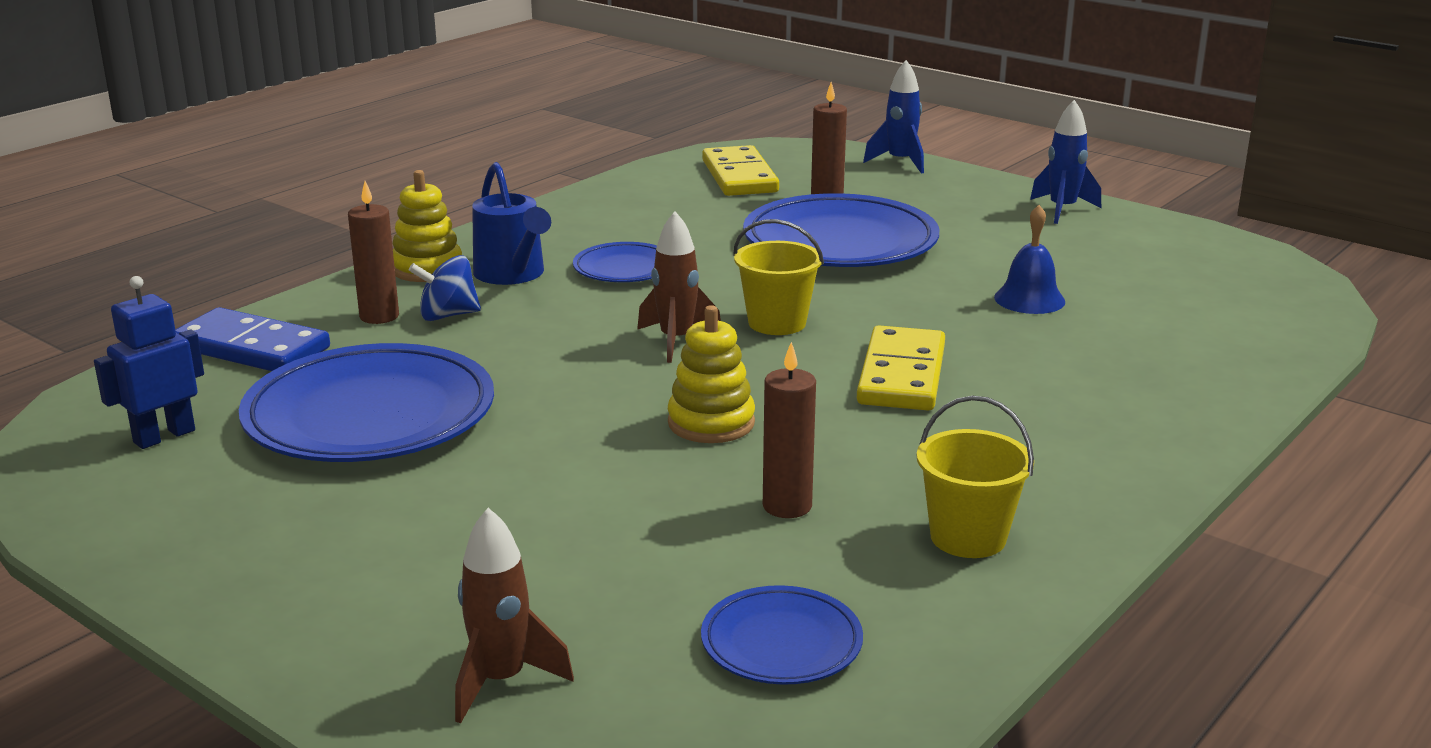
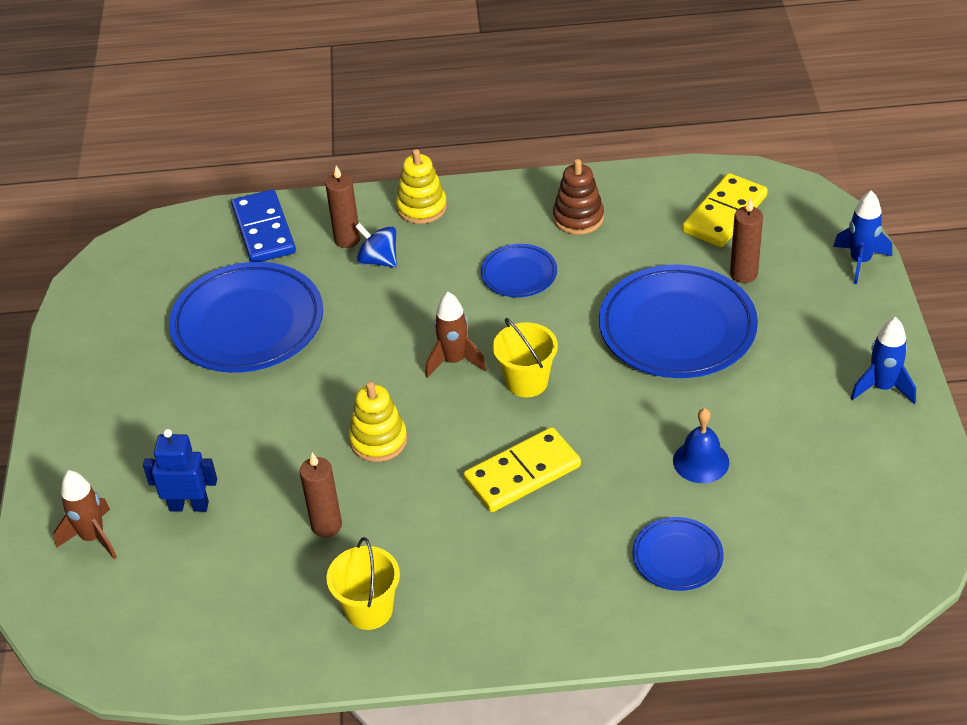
camera: 50 degrees right, 20 degrees up
(164, 436) = (158, 280): blue robot -> blue robot (189, 506)
(512, 274) = (456, 241): blue watering can -> none
(611, 220) = (578, 218): none -> brown stacking toy
(781, 643) = (207, 604): blue plate -> blue plate (677, 557)

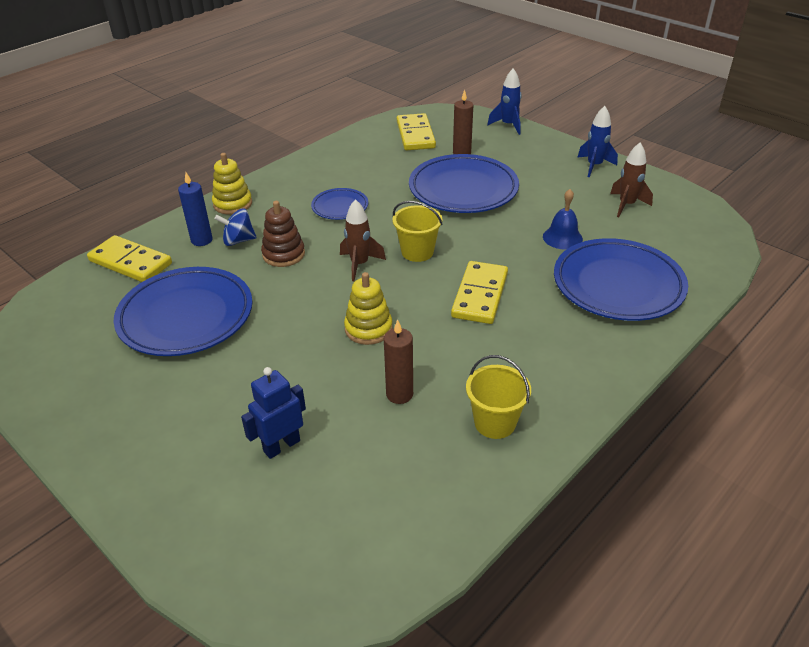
camera: 45 degrees left, 5 degrees down
(93, 537) = (226, 517): brown rocket -> brown rocket (626, 205)
(264, 230) = (131, 262): blue domino -> yellow domino
(347, 239) = (201, 240): brown candle -> blue candle
(578, 218) = (338, 168): brown stacking toy -> brown stacking toy (283, 254)
(677, 557) = (618, 285): blue plate -> blue plate, size x1.97

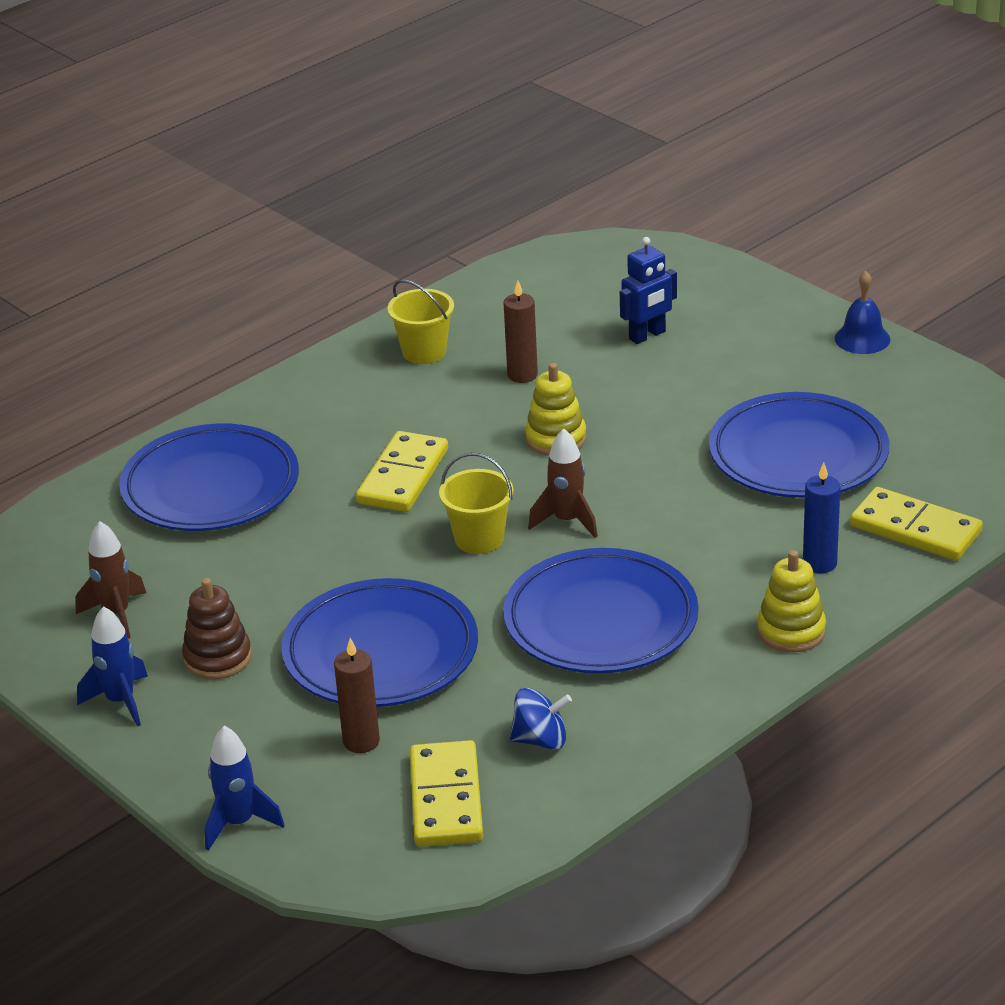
camera: 175 degrees left, 5 degrees down
(238, 241) = (760, 562): blue spinning top -> blue spinning top (541, 740)
(283, 254) = (683, 538): brown stacking toy -> brown stacking toy (217, 658)
(340, 207) = (601, 621): blue plate -> blue plate, size x1.97
(562, 237) = (251, 558): blue bell -> blue bell (862, 338)

